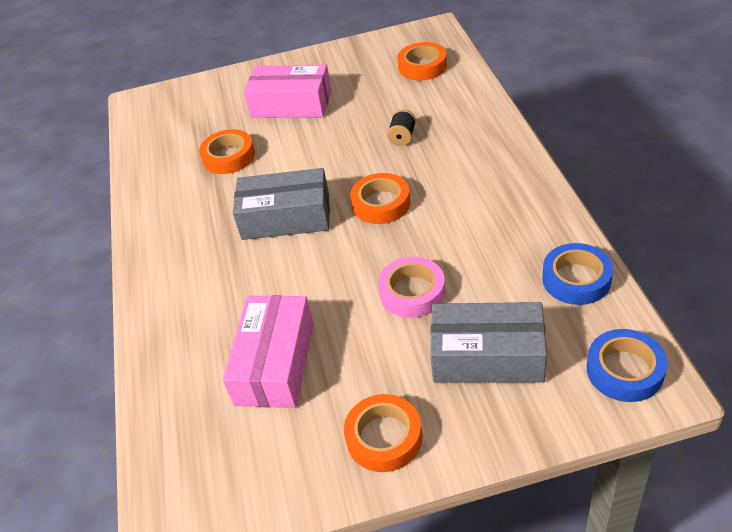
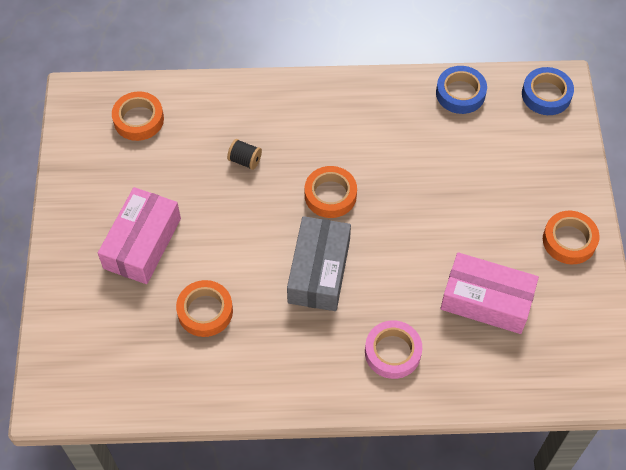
camera: 85 degrees left, 15 degrees up
(412, 292) = (441, 195): pink tape -> pink tape (392, 352)
(487, 356) = (515, 164): grey box -> none

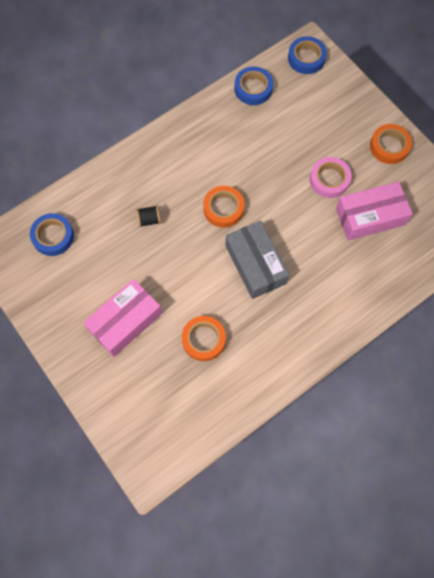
camera: 35 degrees left, 10 degrees up
(138, 119) = (53, 236): orange tape -> blue tape
(142, 243) = (125, 321): pink box -> pink box turned 60 degrees clockwise
(392, 352) = (340, 287): pink tape -> pink tape (329, 180)

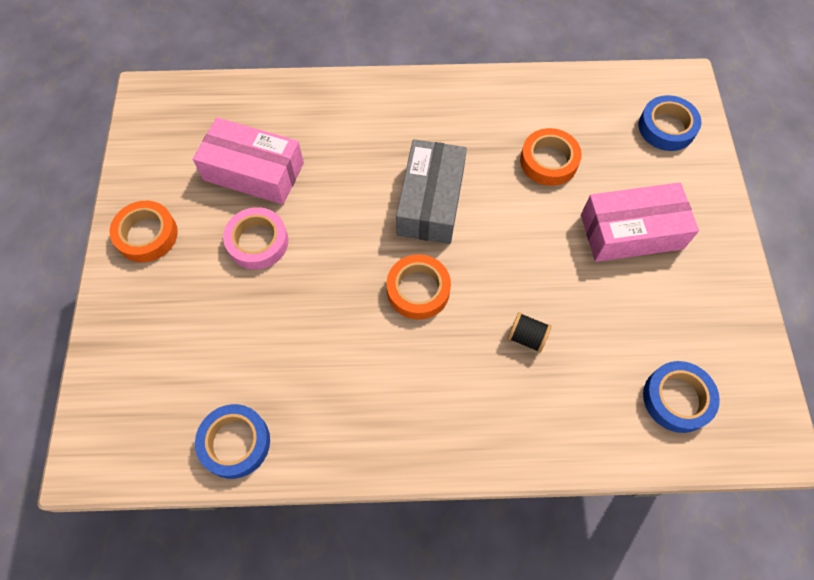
camera: 145 degrees left, 5 degrees down
(306, 58) = (115, 440): blue tape -> blue tape (666, 127)

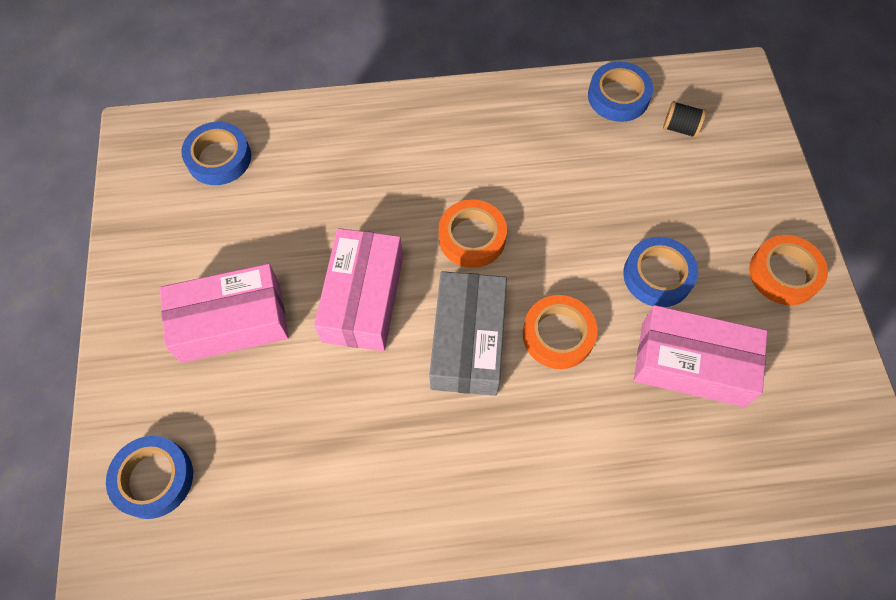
camera: 175 degrees right, 0 degrees up
(257, 242) = (657, 275): pink tape -> blue tape
(519, 242) = (363, 298): none -> pink box
(527, 337) = (358, 200): black spool -> black spool (680, 128)
(548, 161) = (321, 410): orange tape -> orange tape (558, 335)

